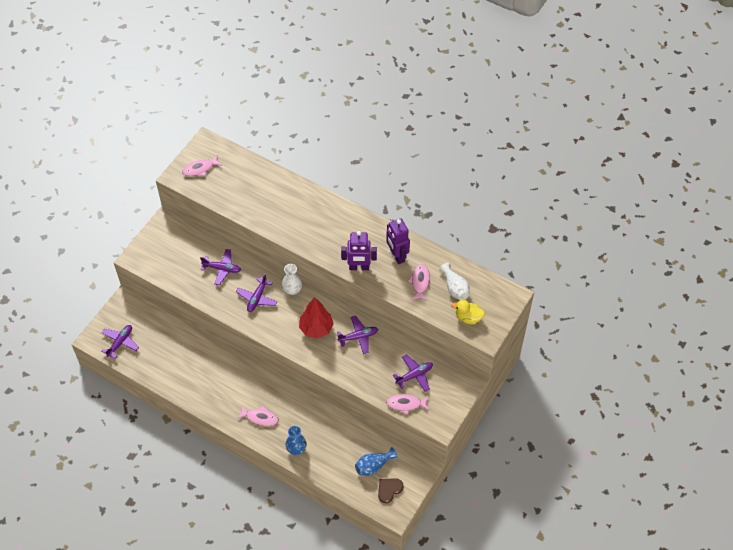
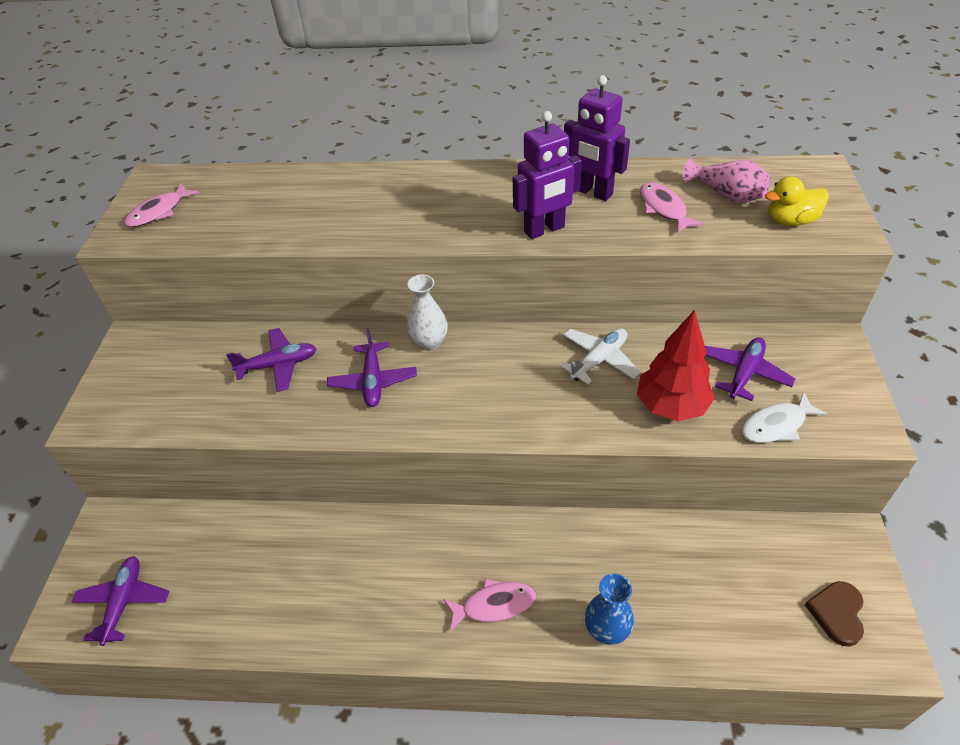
camera: 25 degrees left, 10 degrees down
(316, 328) = (515, 380): red tree -> red tree (671, 406)
(358, 337) = (599, 360): purple plane -> white plane
(373, 466) = (770, 582): blue vase -> none
(406, 404) = (777, 425): pink fish -> white fish
(455, 288) = (726, 195): white vase -> pink vase

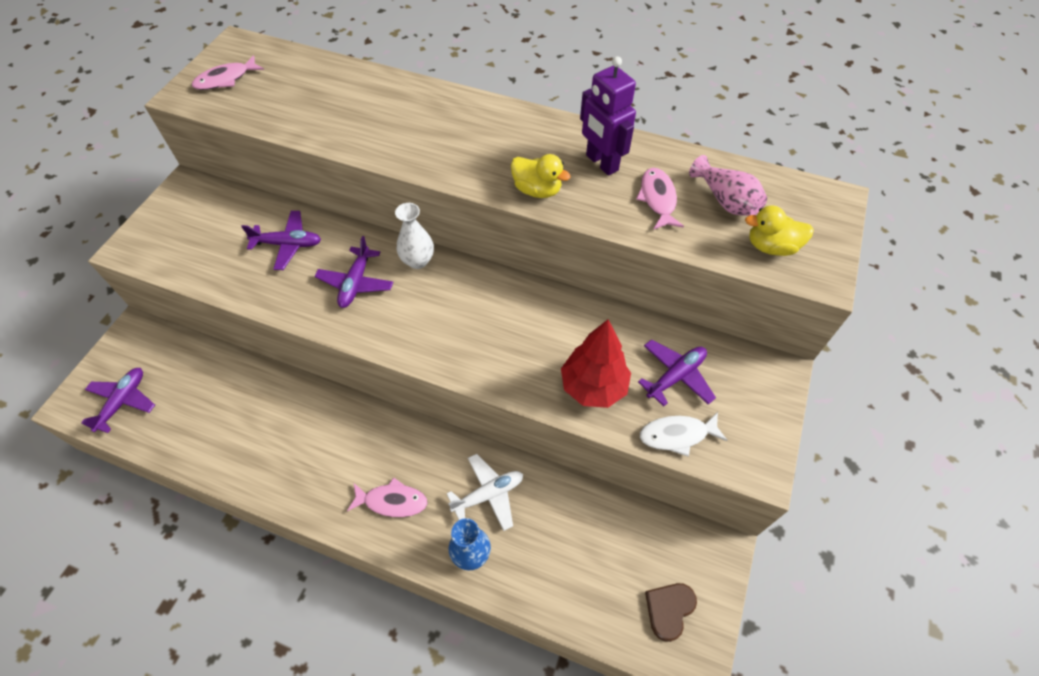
camera: 15 degrees right, 10 degrees up
(544, 230) = (537, 190): purple robot -> yellow duck
(599, 360) = (553, 322): white plane -> white plane (488, 494)

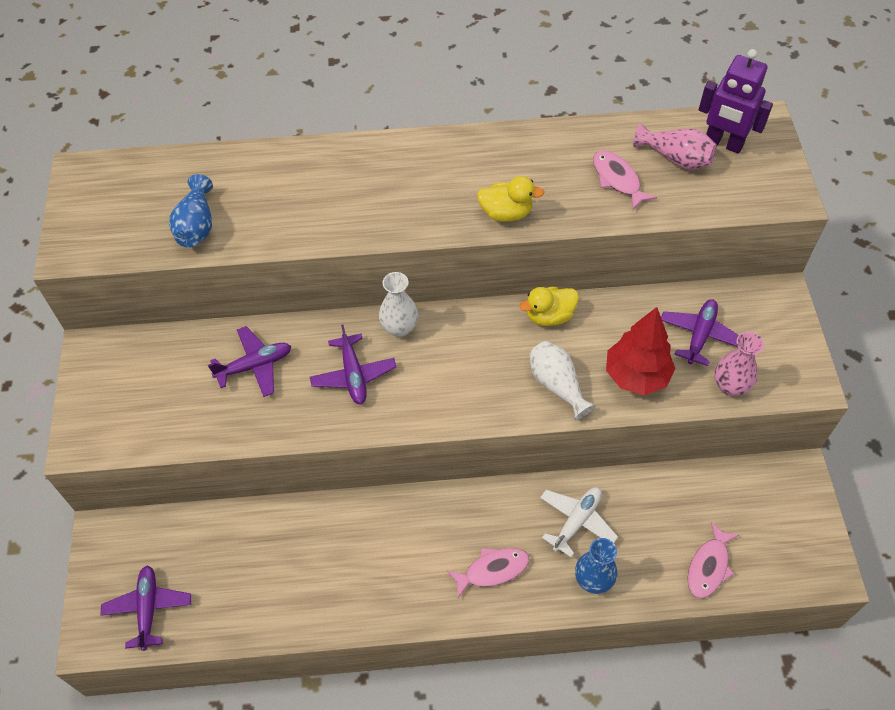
camera: 25 degrees left, 0 degrees up
(226, 79) = (103, 216): pink fish -> pink fish (709, 566)
(285, 109) = (197, 225): none -> blue vase
(517, 364) = (557, 385): none -> white vase
(601, 163) = (547, 163): purple robot -> purple robot (723, 143)
(669, 609) = (785, 542): brown heart -> none
(677, 435) = (730, 386): white fish -> pink vase
(771, 247) = (736, 187): yellow duck -> yellow duck (549, 316)

